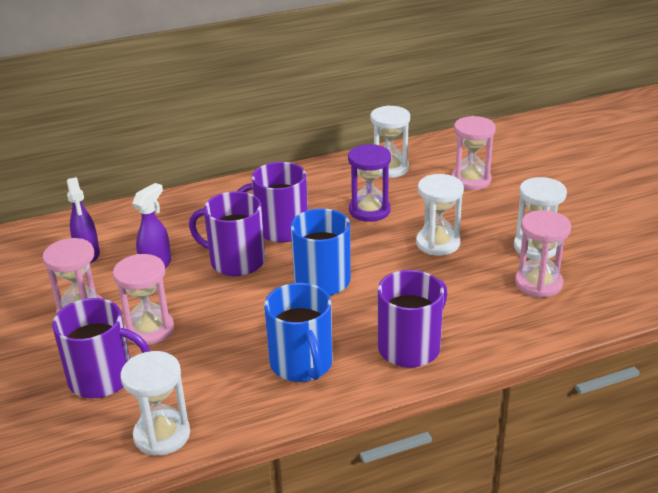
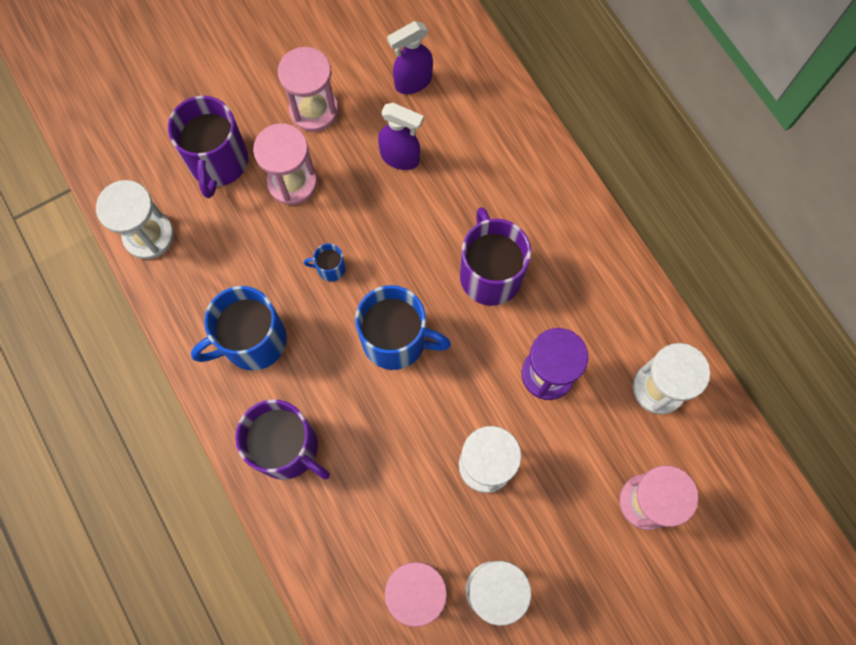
camera: 80 degrees right, 40 degrees up
(236, 261) = (419, 238): purple mug -> none
(245, 311) = (330, 268): none -> blue mug

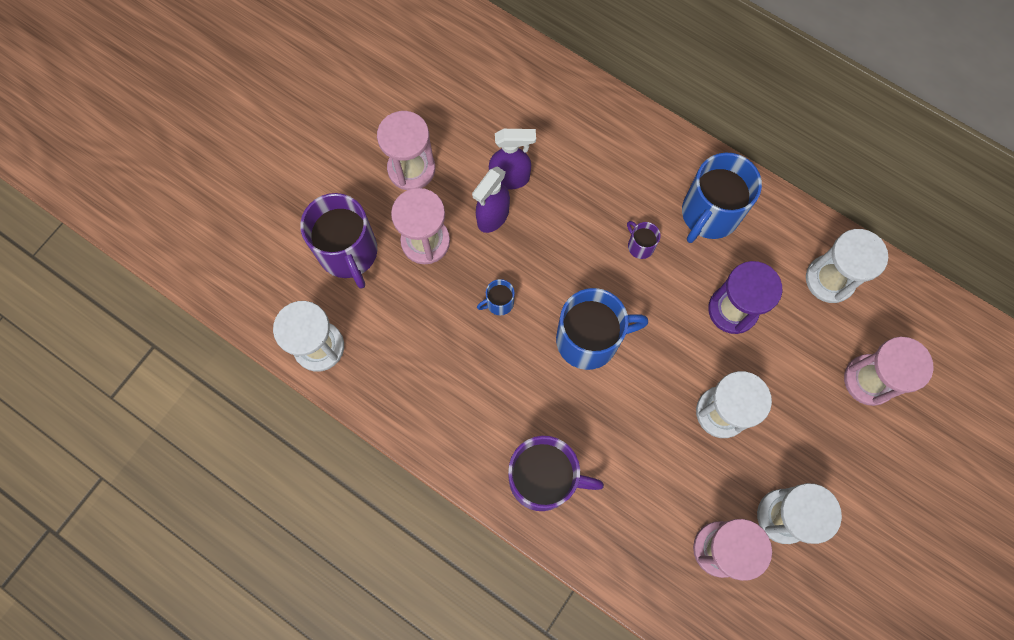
camera: 25 degrees left, 0 degrees up
(252, 341) = (463, 398): blue mug -> blue mug (709, 214)
(412, 82) = (486, 107): purple spray bottle -> purple spray bottle (492, 217)
(490, 274) = (640, 245): purple mug -> purple mug, size x0.45

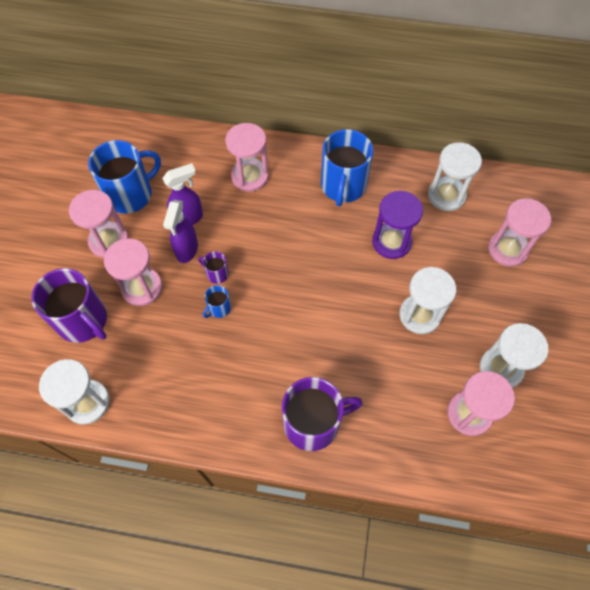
camera: 25 degrees left, 10 degrees down
(589, 339) = (299, 306): blue mug -> blue mug (130, 194)
(604, 154) = (250, 176): none -> pink hourglass
(640, 245) = (305, 226): purple mug -> purple mug (217, 273)

